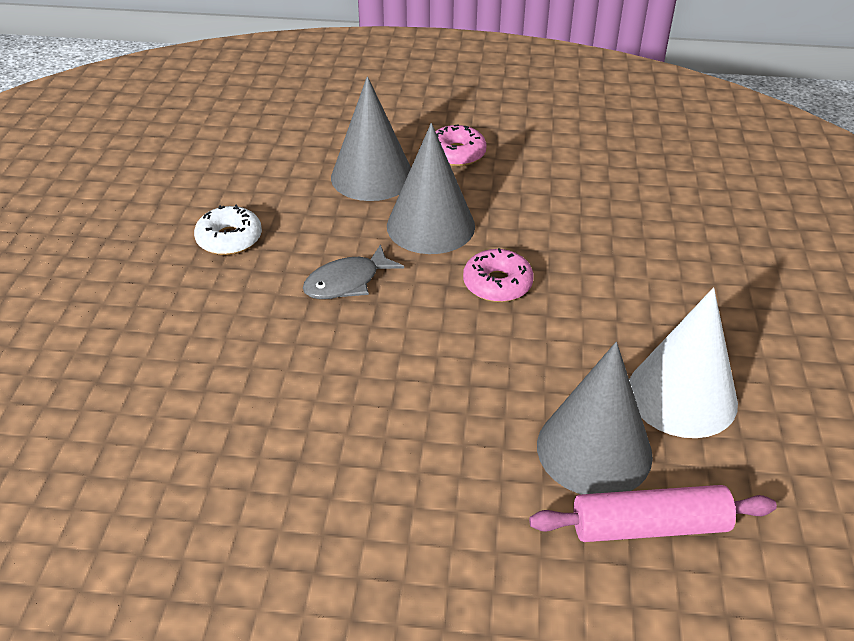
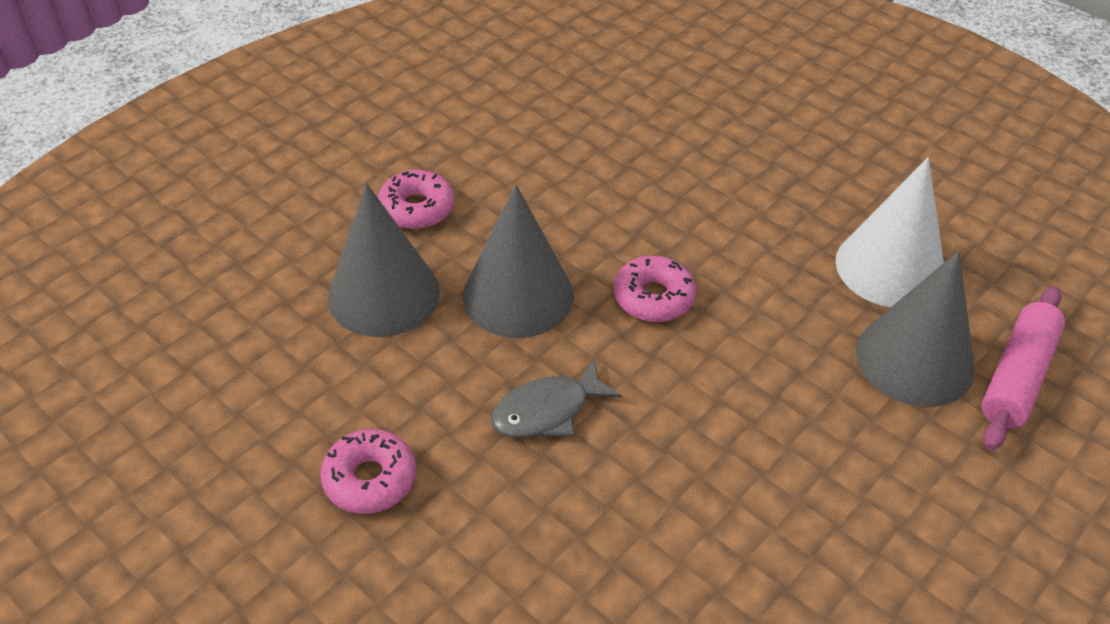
camera: 55 degrees left, 5 degrees up
(229, 239) = (370, 479): white donut -> pink donut
(347, 282) = (547, 411): grey fish -> grey fish turned 60 degrees clockwise

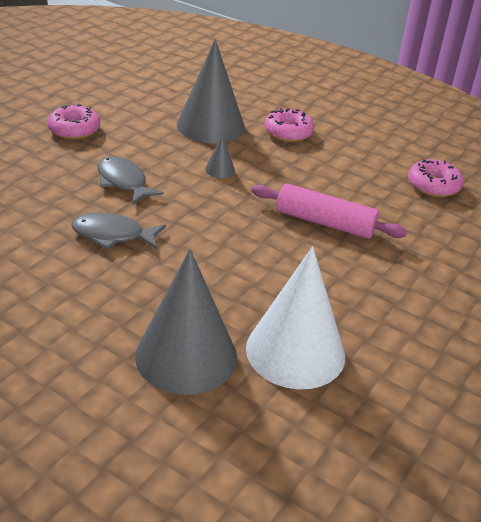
camera: 80 degrees right, 10 degrees down
(518, 295) = (220, 169): grey cone -> grey cone, size x0.40
(653, 298) = (229, 223): pink donut -> pink donut (433, 185)
(687, 425) = (113, 235): none -> grey fish
(1016, 377) = (173, 423): pink rolling pin -> pink rolling pin (325, 222)

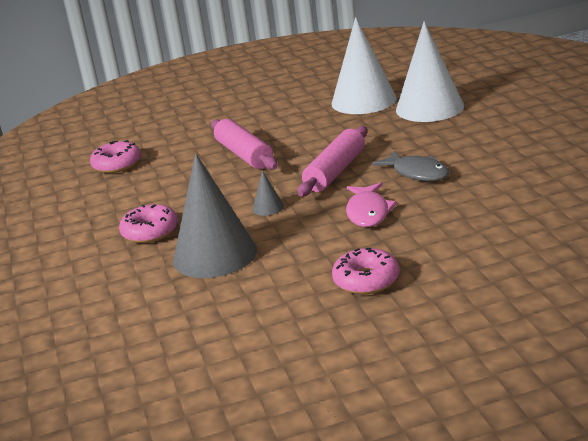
camera: 135 degrees left, 10 degrees down
(123, 182) = (368, 212): grey fish -> pink fish
(186, 356) = (429, 108): grey cone -> white cone
(201, 220) = (335, 172): none -> pink rolling pin

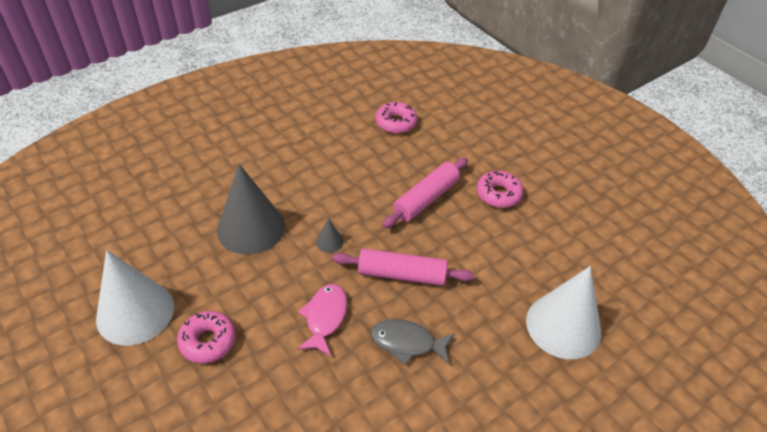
camera: 65 degrees right, 20 degrees up
(150, 232) = (286, 178): pink donut -> pink donut (498, 194)
(364, 101) = (565, 262): white cone -> white cone (135, 312)
(368, 212) = (325, 318): pink fish -> pink fish turned 120 degrees clockwise
(417, 173) = (407, 343): grey fish -> grey fish turned 75 degrees clockwise

